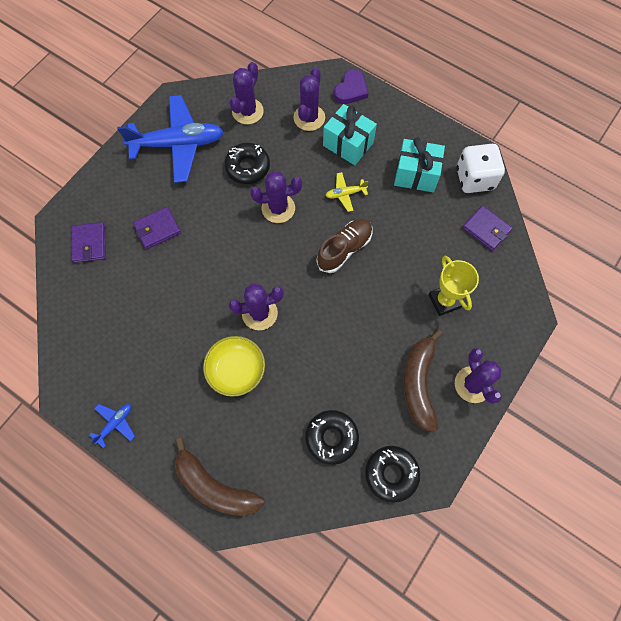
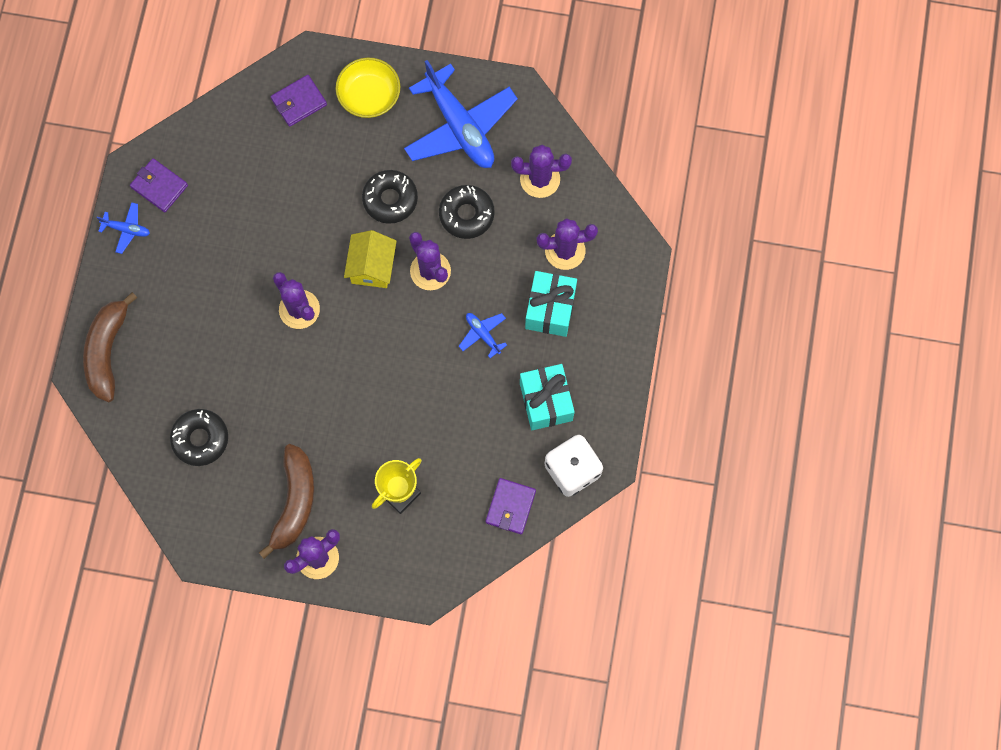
camera: 65 degrees right, 5 degrees up
(157, 229) = (347, 160): purple wallet -> purple wallet (159, 186)
(236, 370) = (229, 315): yellow bowl -> yellow bowl (369, 96)
(253, 246) = (372, 267): none -> yellow house
(344, 249) = (413, 363): brown shoe -> none
(345, 194) = (483, 334): yellow plane -> blue plane
(351, 90) = (628, 280): purple heart -> none
(391, 474) = (189, 511): black donut -> black donut (390, 199)
(419, 383) = (294, 502): brown banana -> brown banana turned 120 degrees clockwise

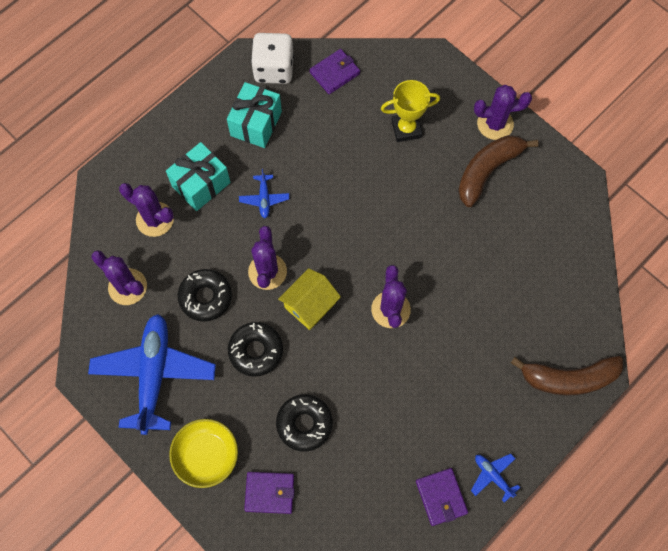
camera: 145 degrees left, 5 degrees down
(107, 351) = (568, 378): brown banana -> brown banana turned 45 degrees clockwise
(200, 439) = (532, 260): black donut -> black donut (304, 424)

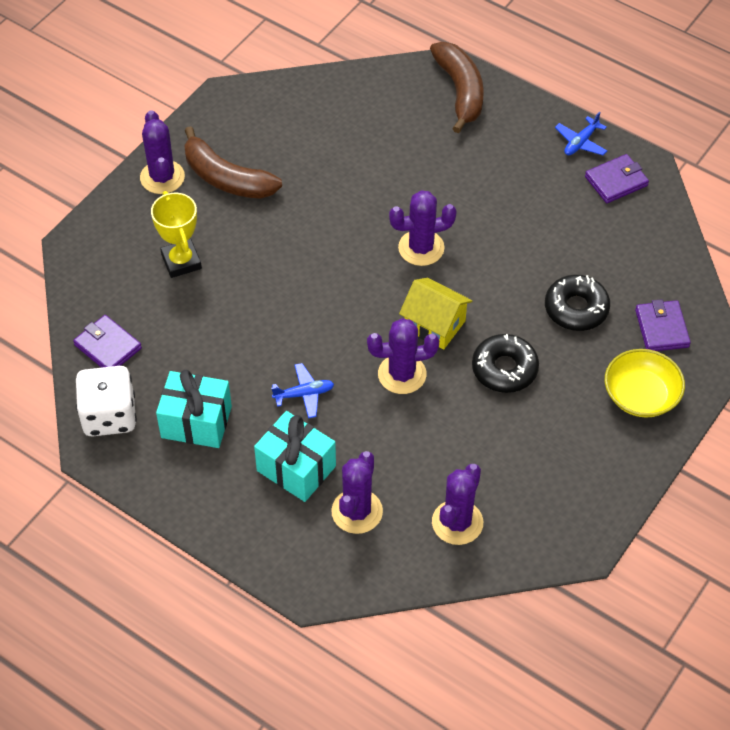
camera: 100 degrees left, 15 degrees down
(154, 374) = (562, 468): blue plane -> none
(205, 297) = (450, 433): black donut -> none

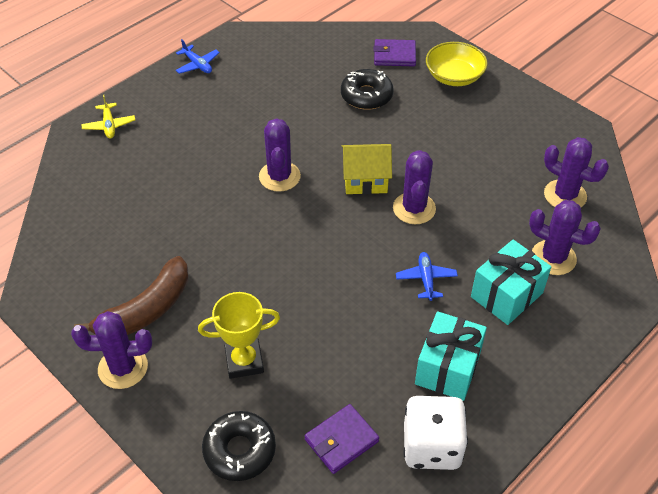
camera: 80 degrees left, 5 degrees down
(434, 325) = (365, 180): yellow house -> yellow house turned 45 degrees clockwise
(460, 91) = (109, 125): brown banana -> yellow plane
(504, 369) = (418, 145): black donut -> black donut (239, 450)
(616, 181) = (245, 53): purple wallet -> none

